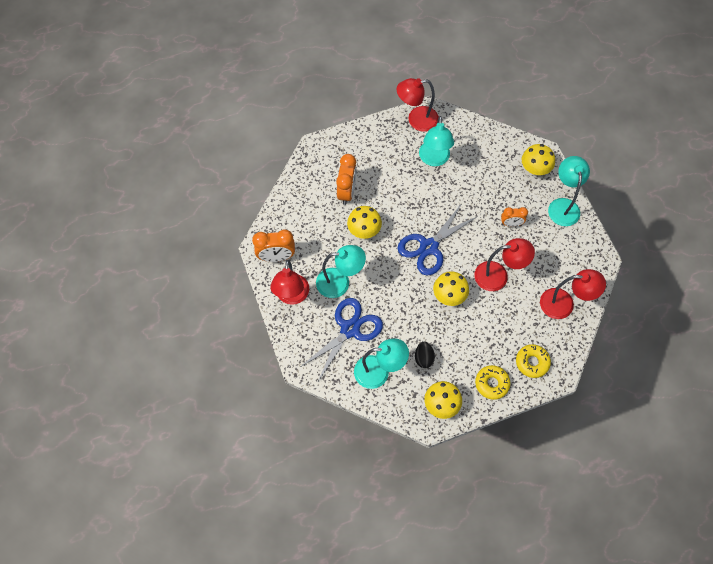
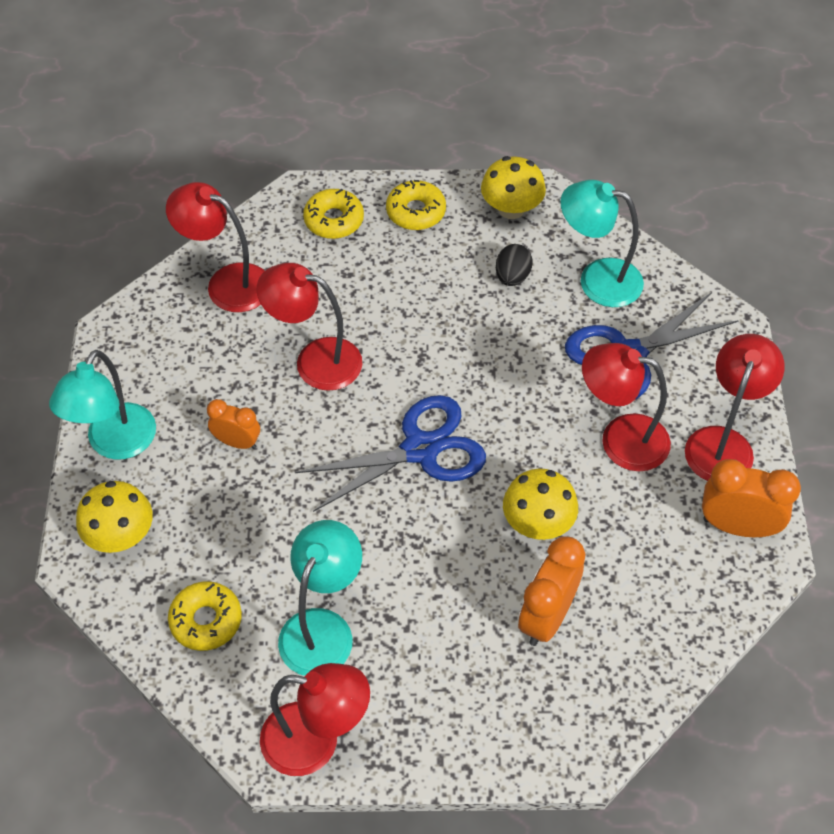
camera: 160 degrees left, 10 degrees down
(340, 282) = (620, 439): turquoise lamp -> red lamp
(449, 295) = (422, 356): yellow mushroom -> none
(481, 148) = (206, 620): none -> yellow donut

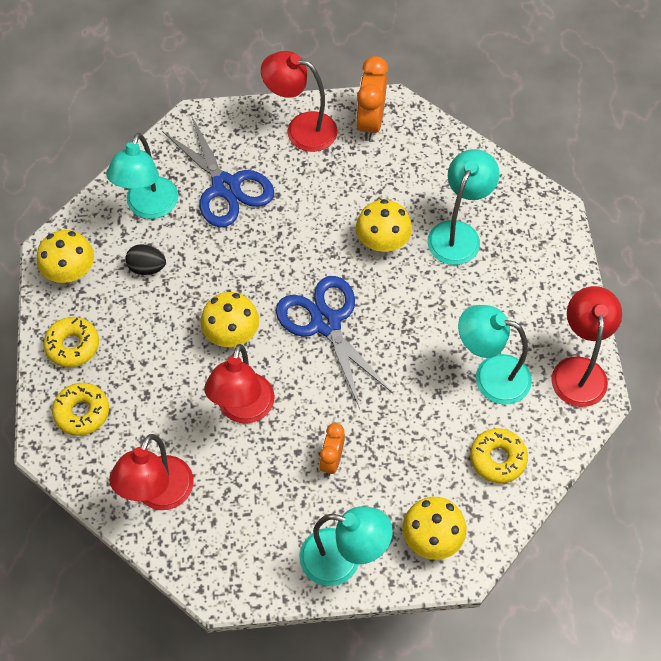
camera: 95 degrees left, 5 degrees up
(415, 353) = (231, 333): none -> yellow mushroom
(546, 617) = (458, 233): orange clock -> turquoise lamp
(620, 439) = (304, 191): red lamp -> none

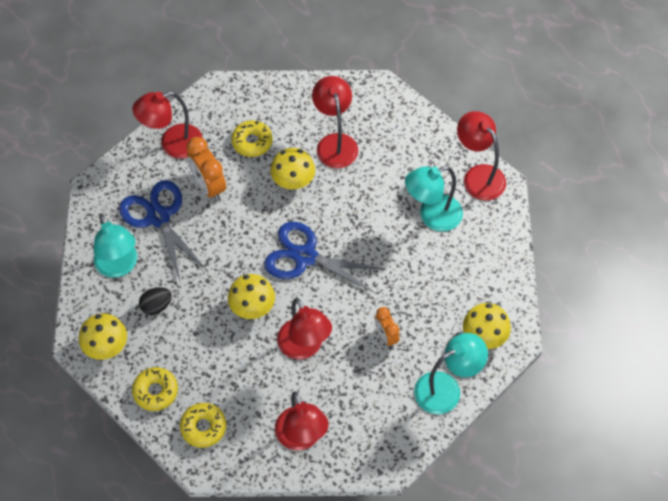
camera: 40 degrees left, 0 degrees up
(226, 187) = (158, 217): blue scissors -> blue scissors turned 135 degrees counterclockwise
(370, 123) = (214, 109): orange clock -> orange clock (209, 186)
(458, 233) = (335, 143): turquoise lamp -> red lamp
(497, 459) = (479, 262): yellow donut -> yellow donut (252, 142)

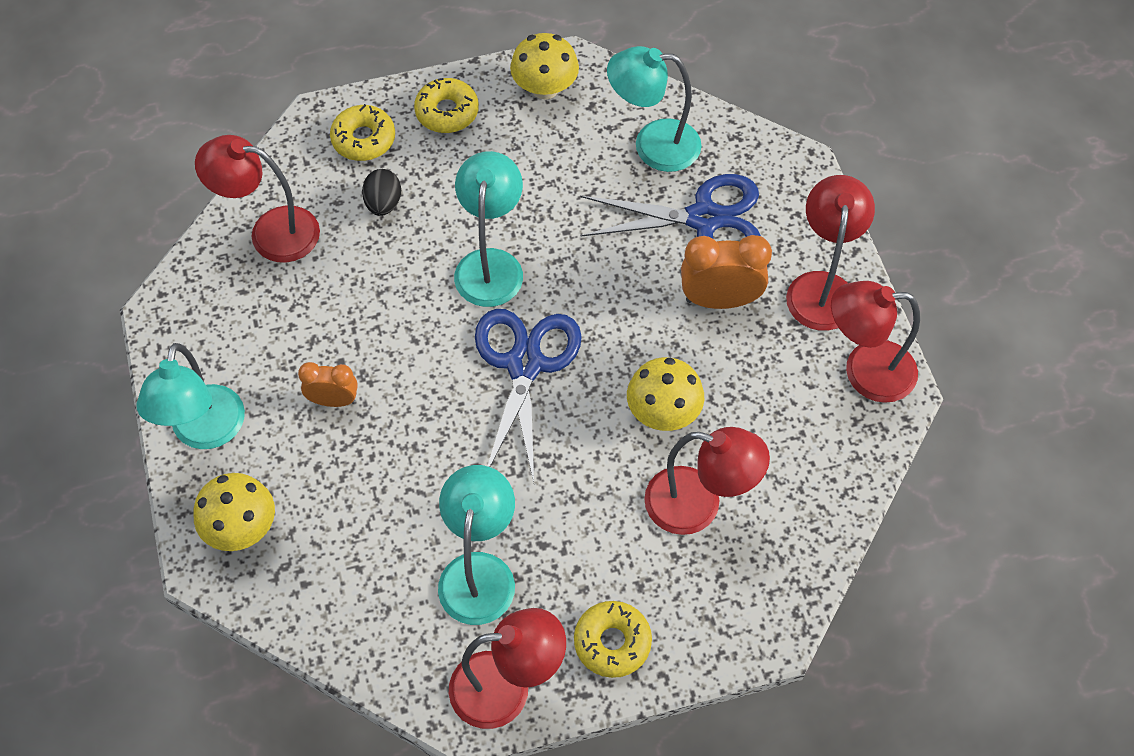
camera: 120 degrees right, 0 degrees up
(156, 306) = (566, 161): black egg -> black egg (383, 203)
(252, 142) = (766, 391): yellow donut -> yellow donut (612, 642)
(252, 307) = (490, 264): yellow mushroom -> turquoise lamp
(304, 347) = (389, 295): red lamp -> red lamp (865, 371)
(305, 256) = (525, 364): blue scissors -> blue scissors turned 45 degrees counterclockwise

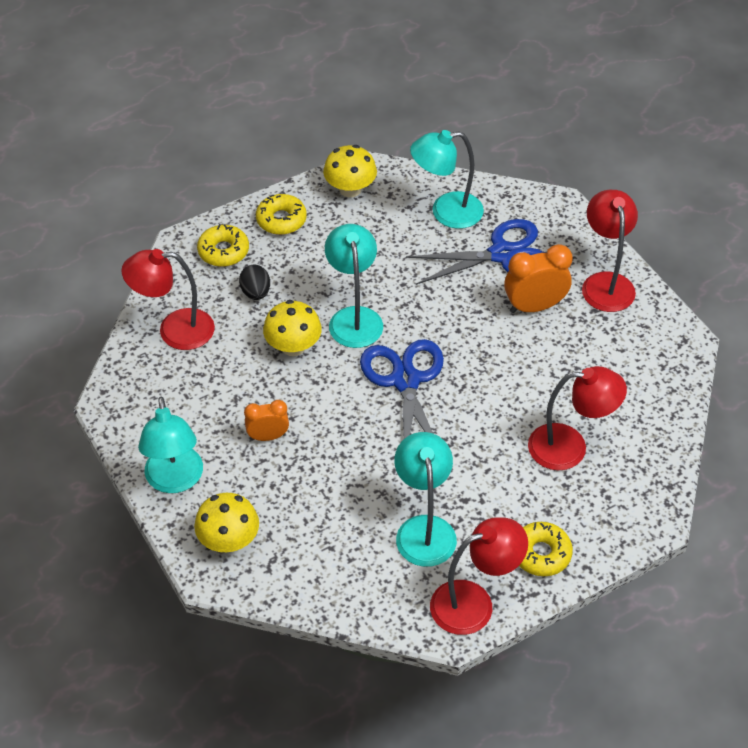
camera: 15 degrees left, 10 degrees down
(663, 412) = (521, 390): yellow mushroom -> yellow mushroom (293, 346)
(865, 371) = (657, 332): red lamp -> none

